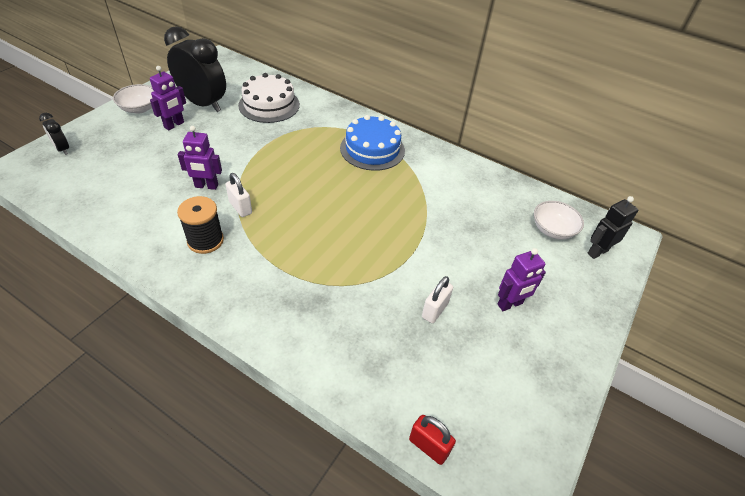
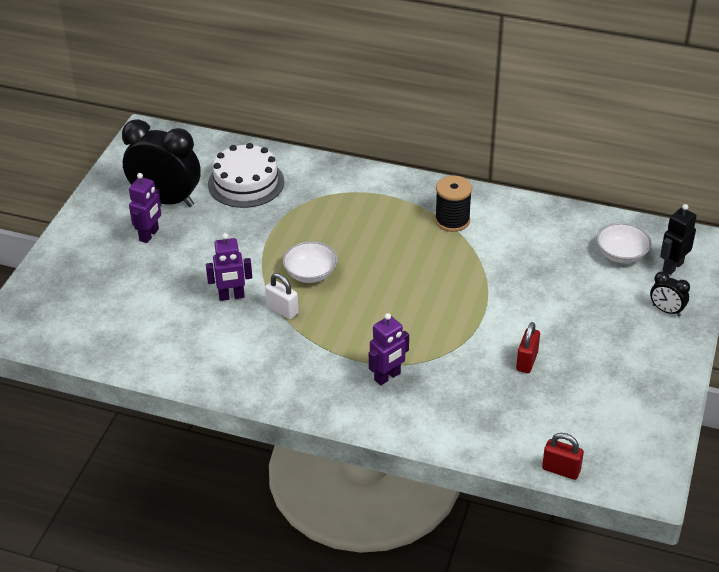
camera: 10 degrees left, 5 degrees down
(62, 149) = (41, 294): black clock -> black clock (666, 310)
(139, 108) = (94, 224): white bowl -> white bowl (310, 274)
(205, 240) = (265, 352): black spool -> black spool (452, 220)
(372, 149) = (394, 210): blue cake -> none
(434, 310) = (527, 361): white padlock -> red padlock
(510, 304) = (598, 338): purple robot -> purple robot (387, 377)

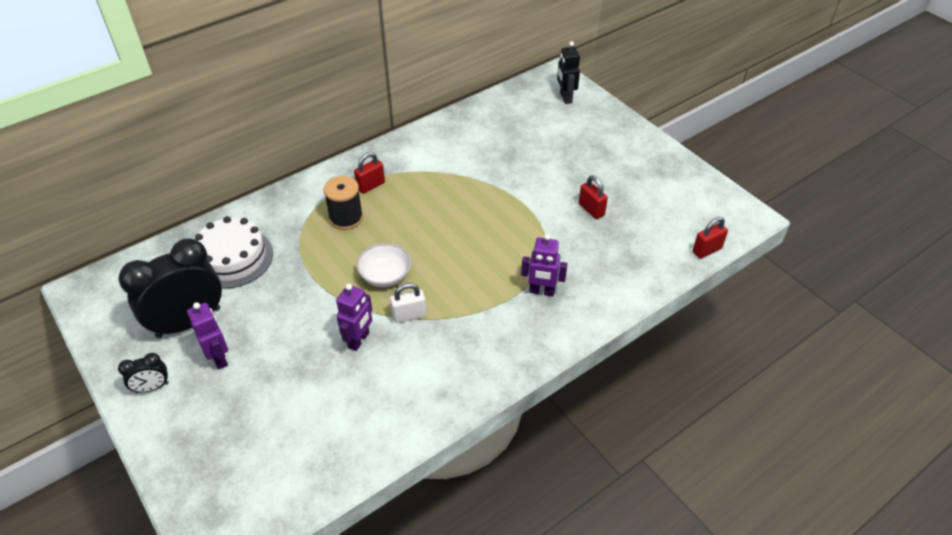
camera: 55 degrees left, 5 degrees up
(387, 377) = (541, 291): purple robot -> purple robot turned 105 degrees clockwise
(402, 208) = (371, 186): none -> red padlock
(452, 220) = (413, 168): black spool -> black spool (346, 218)
(621, 254) = (532, 112): white bowl -> none
(666, 310) = (602, 122): black clock -> black clock (152, 387)

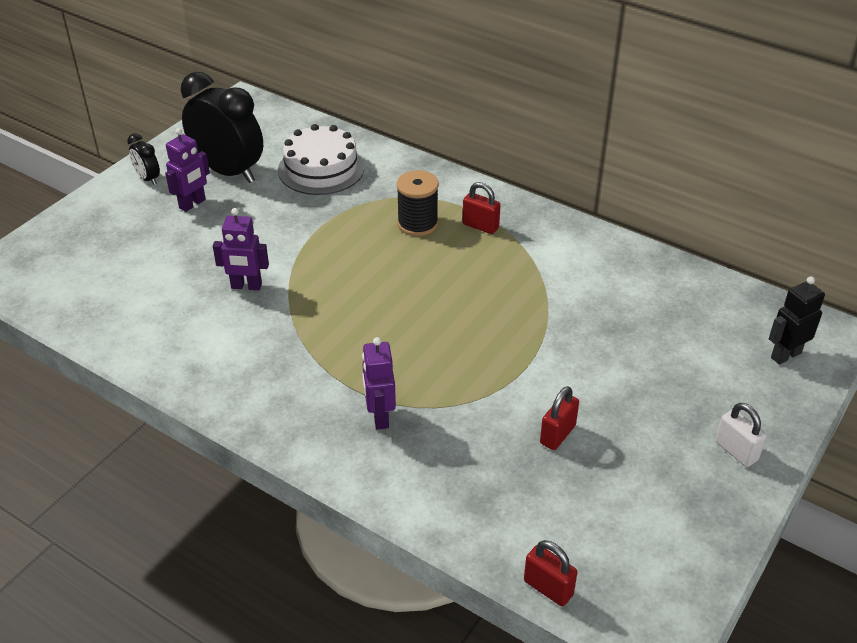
camera: 70 degrees right, 5 degrees down
(385, 276) = (345, 278): white bowl -> none
(409, 315) = (294, 313): white padlock -> white padlock (736, 451)

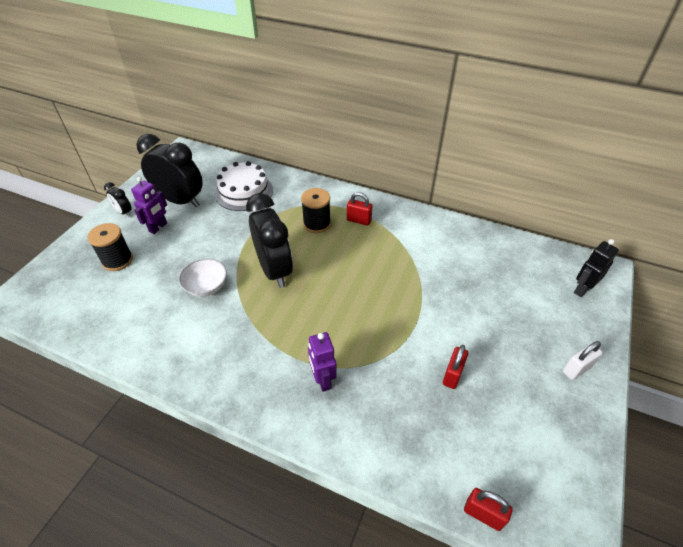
camera: 10 degrees left, 5 degrees up
(132, 240) = (117, 260): none -> black spool
(246, 286) = (206, 286): purple robot -> white bowl
(344, 277) = (274, 270): none -> black clock
(736, 451) = (576, 369): white padlock -> white padlock turned 75 degrees counterclockwise

